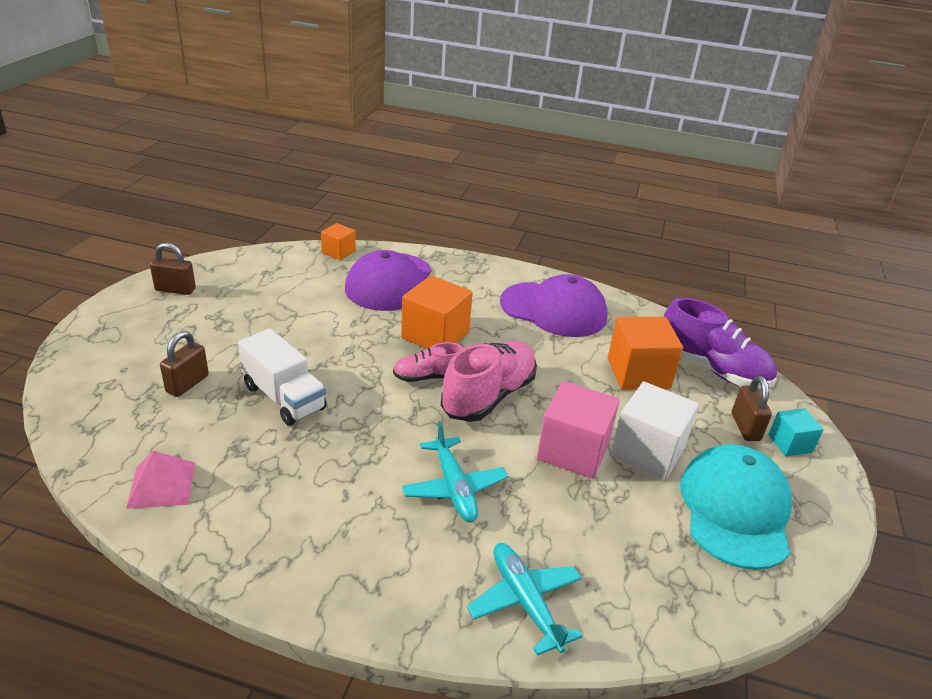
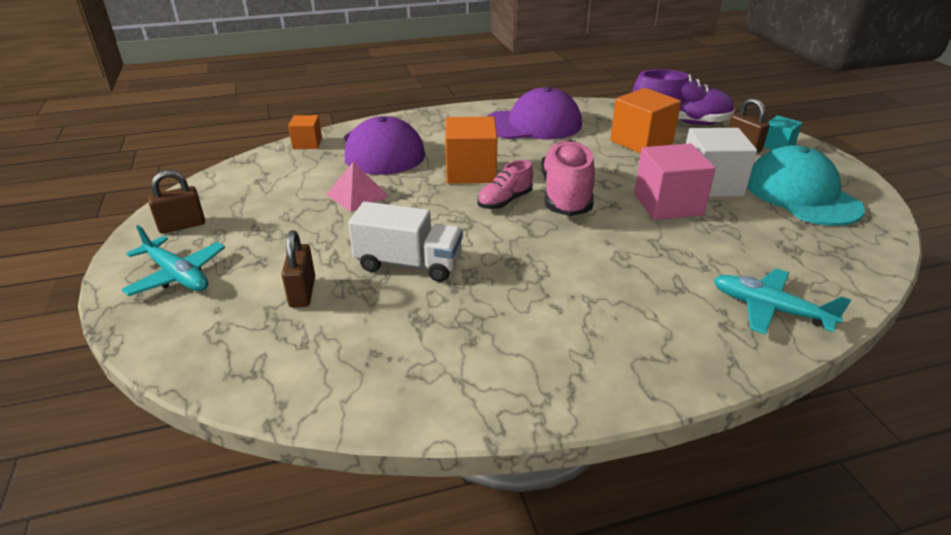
camera: 30 degrees left, 0 degrees up
(161, 484) = (390, 380): pink pyramid -> pink pyramid (357, 195)
(454, 488) = (626, 263): turquoise plane -> turquoise plane (177, 275)

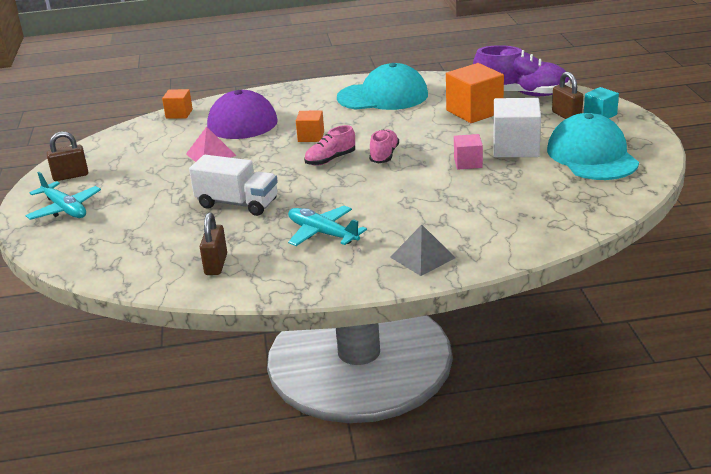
camera: 10 degrees right, 5 degrees down
(302, 292) = (153, 221): brown padlock -> brown padlock (216, 264)
(471, 171) = (311, 136): orange cube -> orange cube, size x0.56
(533, 124) = (383, 96): purple cap -> turquoise cap
(566, 195) = (384, 155): pink shoe -> pink shoe, size x0.56
(668, 204) = (468, 163): pink cube -> pink cube, size x0.56
(683, 344) = (422, 257): none -> grey pyramid
(769, 309) = (504, 237): turquoise plane -> turquoise plane (322, 233)

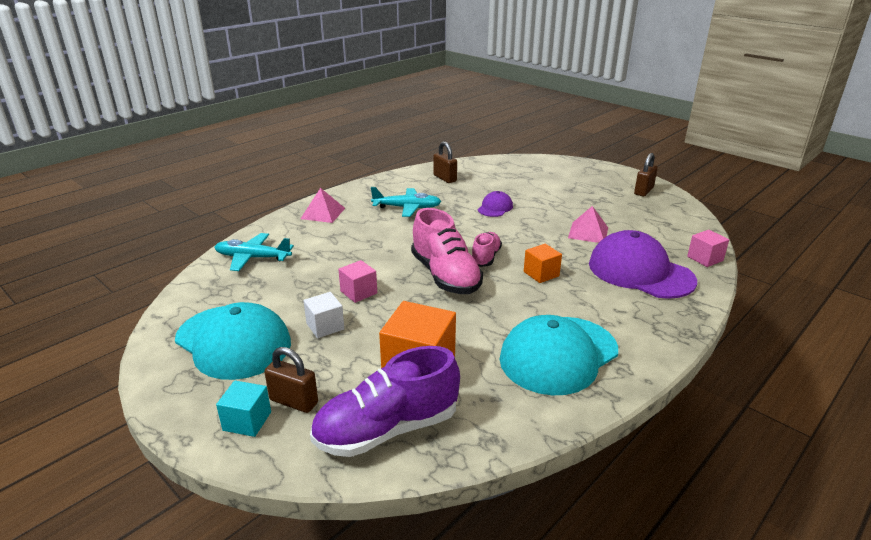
camera: 140 degrees right, 0 degrees up
(65, 209) = (594, 176): turquoise plane -> turquoise plane (252, 258)
(179, 114) = (705, 258): orange cube -> pink cube
(237, 204) = (495, 208): white truck -> purple cap
(384, 155) = (445, 276): pink shoe -> pink shoe, size x1.79
(422, 257) = (323, 213): grey pyramid -> pink pyramid
(515, 147) = (325, 326): white cube -> white cube, size x0.56

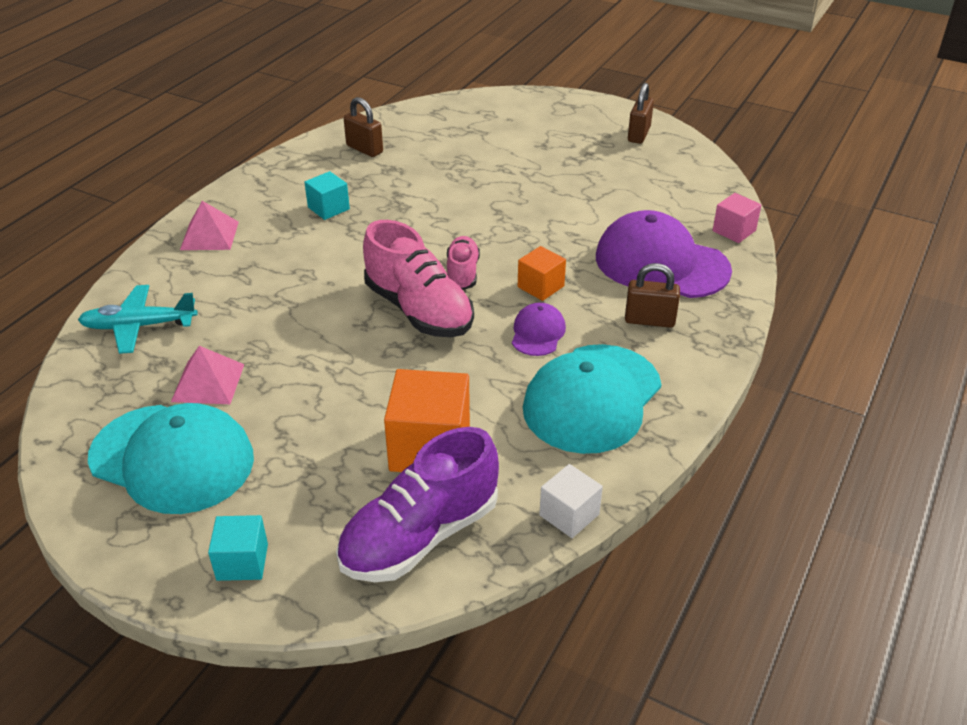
camera: 15 degrees left, 10 degrees up
(294, 401) = (290, 524): brown padlock -> brown padlock (649, 320)
(325, 326) = (287, 413): white cube -> white cube (569, 515)
(358, 292) = (312, 355): pink cube -> none
(407, 208) = (328, 208): turquoise plane -> turquoise cube
(495, 208) = (450, 190): purple cap -> purple cap (538, 333)
(588, 232) = (583, 212): pink pyramid -> pink pyramid (208, 382)

